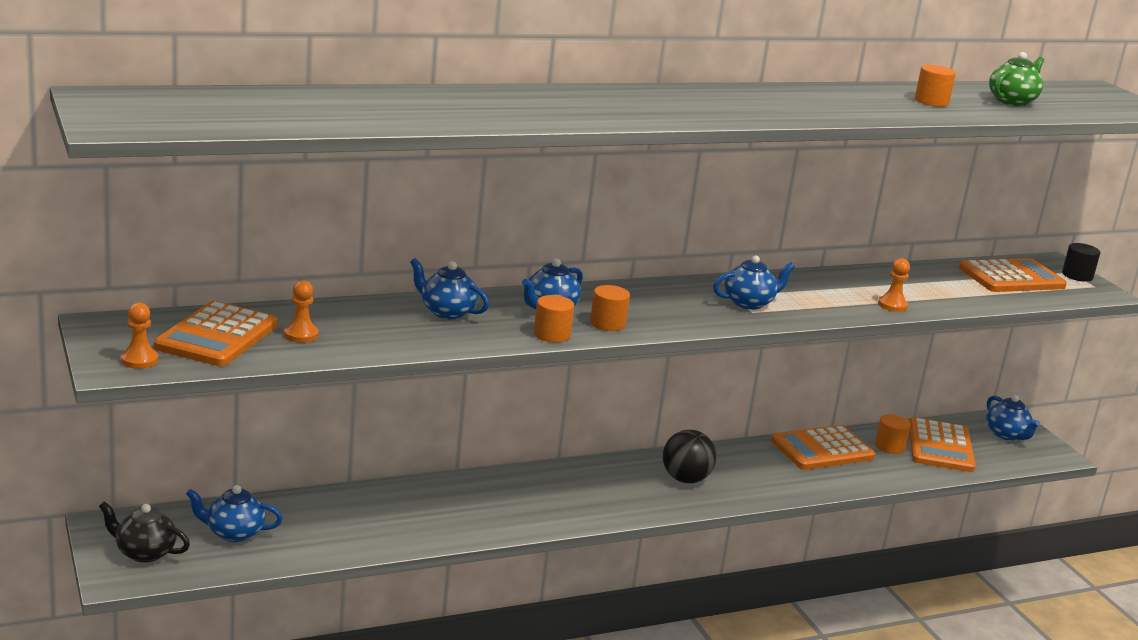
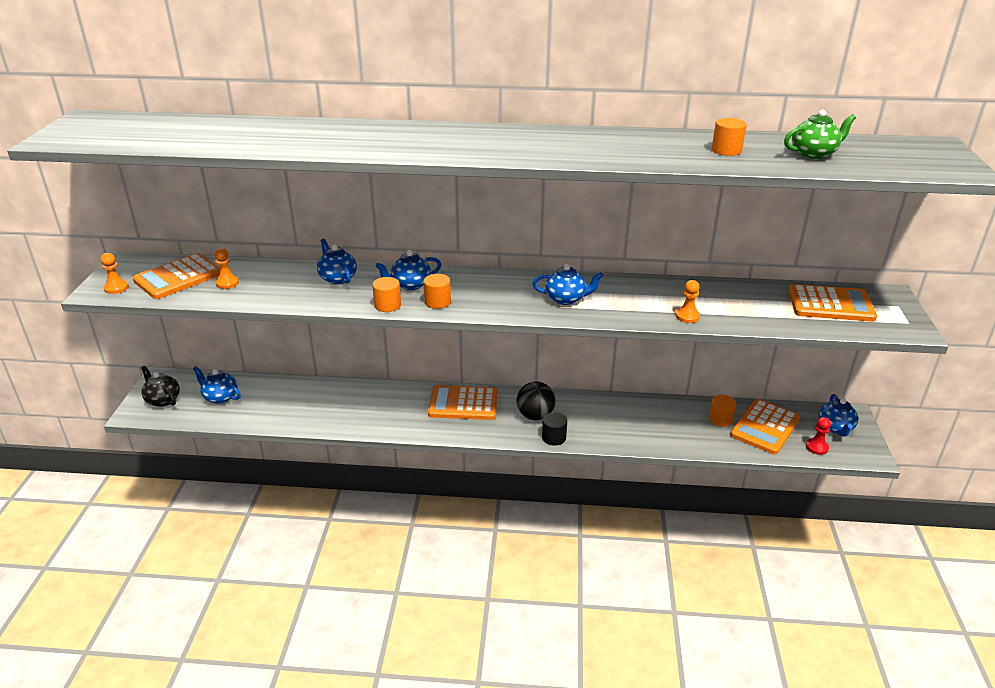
camera: 30 degrees right, 10 degrees up
(822, 449) = (662, 411): orange calculator -> orange calculator (463, 404)
(1005, 457) = (816, 447): none -> red pawn
(1077, 275) = (901, 310): black cylinder -> black cylinder (554, 437)

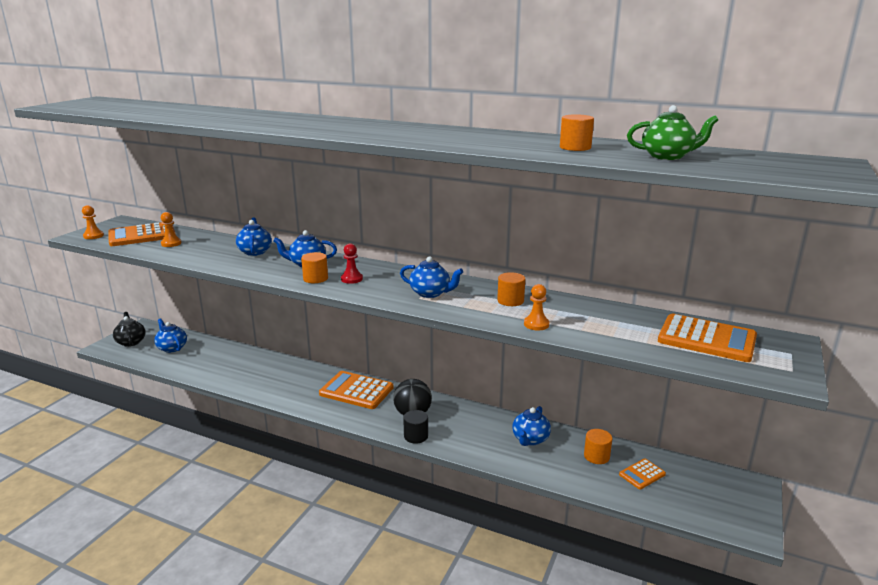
camera: 20 degrees right, 10 degrees down
(387, 305) = (272, 275): orange cylinder -> orange cylinder (510, 301)
(765, 427) = (642, 474): orange calculator -> orange calculator, size x0.52
(816, 447) = (691, 508): red pawn -> red pawn (351, 279)
(835, 428) = (725, 493): blue teapot -> blue teapot (530, 439)

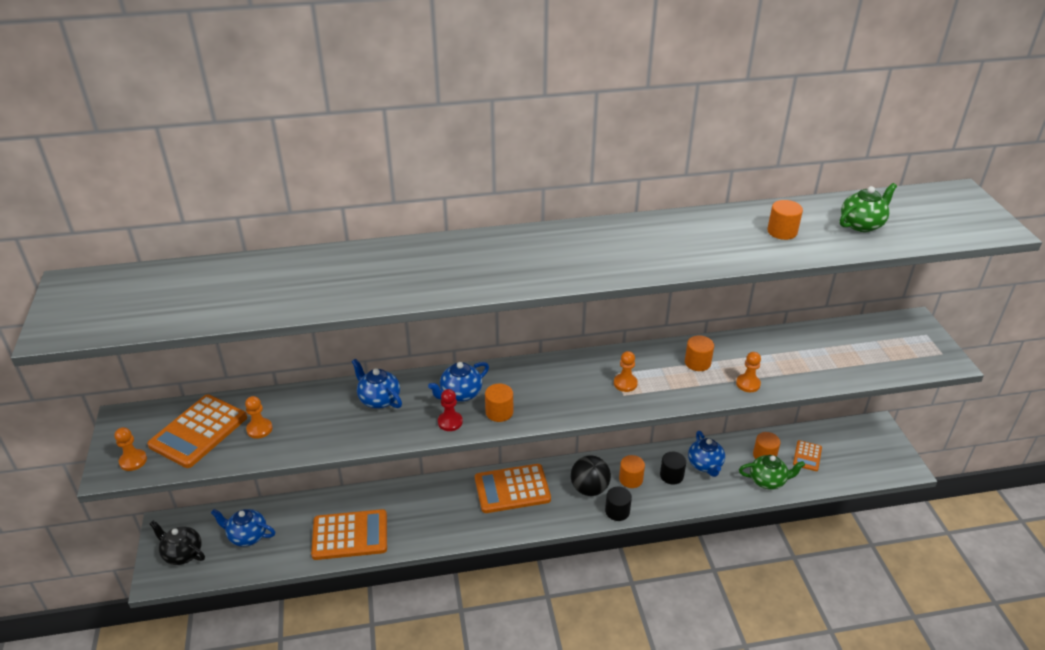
camera: 35 degrees left, 15 degrees up
(351, 279) = (533, 396): red pawn -> red pawn (450, 422)
(430, 293) = (625, 383): blue teapot -> orange pawn
(453, 422) = (631, 479): none -> orange cylinder
(491, 434) = (671, 475): none -> black cylinder
(578, 474) = (768, 481): none -> green teapot
(706, 339) = (868, 344): orange calculator -> orange calculator (350, 535)

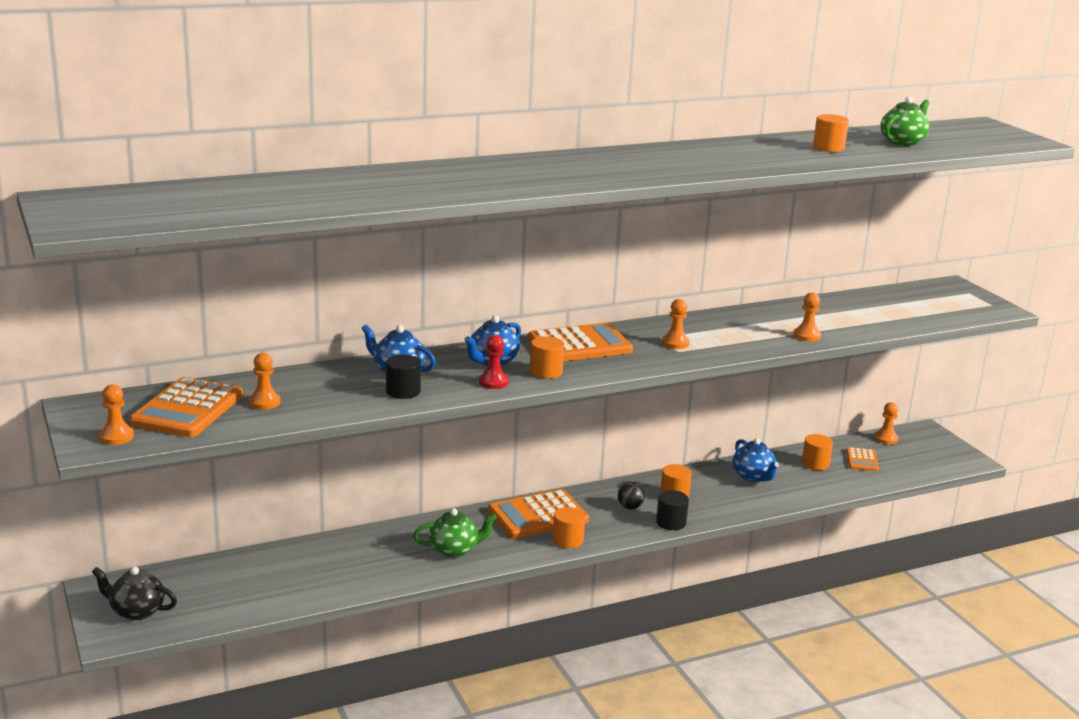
camera: 15 degrees left, 15 degrees down
(247, 536) = (218, 587): blue teapot -> none
(350, 535) = (354, 573): orange calculator -> orange calculator (579, 345)
(589, 489) = (630, 507): black ball -> black ball, size x0.56
(671, 475) = (719, 488): black cylinder -> black cylinder (403, 391)
(697, 363) = (745, 324): orange cylinder -> orange cylinder (567, 540)
(768, 481) = (828, 483): green teapot -> green teapot (454, 550)
(837, 432) = (885, 439): none -> orange pawn

